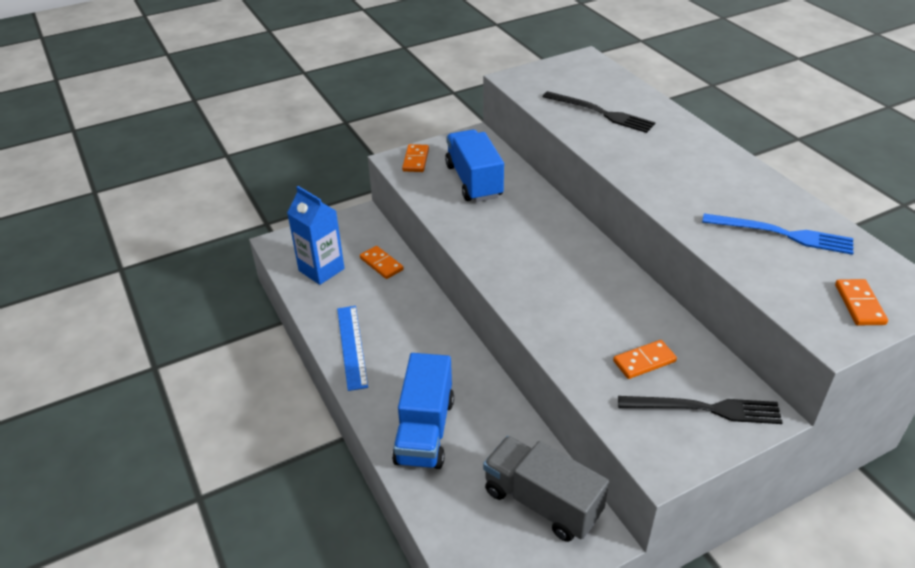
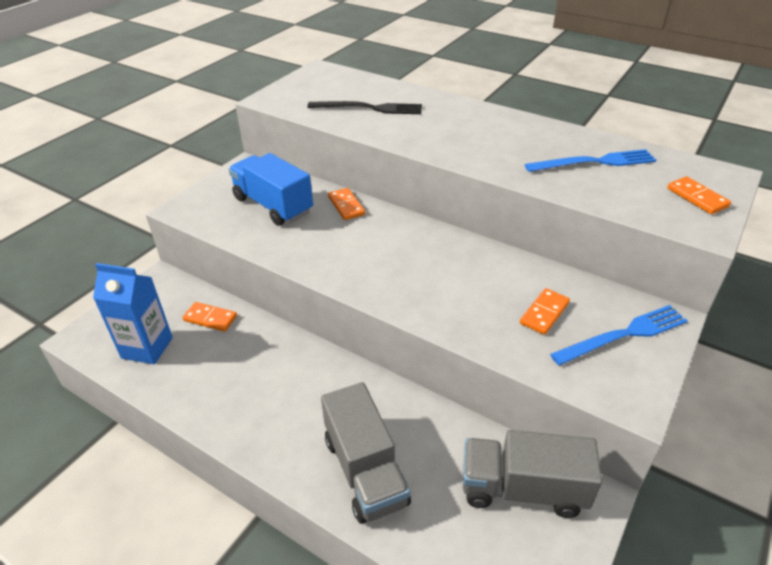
camera: 30 degrees left, 0 degrees up
(352, 346) = (231, 415): blue ruler -> none
(416, 160) = (201, 203): orange domino -> orange domino (346, 206)
(425, 430) = (365, 470): blue truck -> grey truck
(705, 409) = (623, 335): black fork -> blue fork

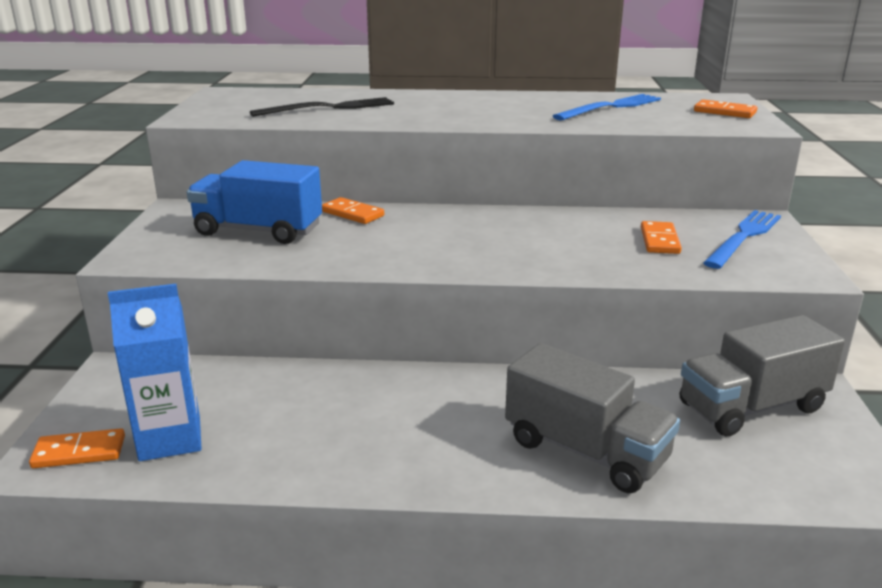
camera: 30 degrees left, 15 degrees down
(210, 318) = (236, 385): orange domino -> orange domino (79, 452)

